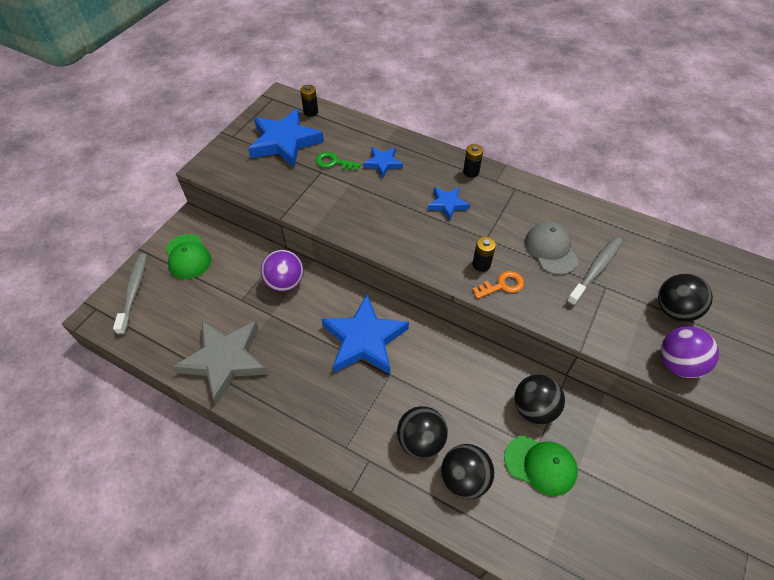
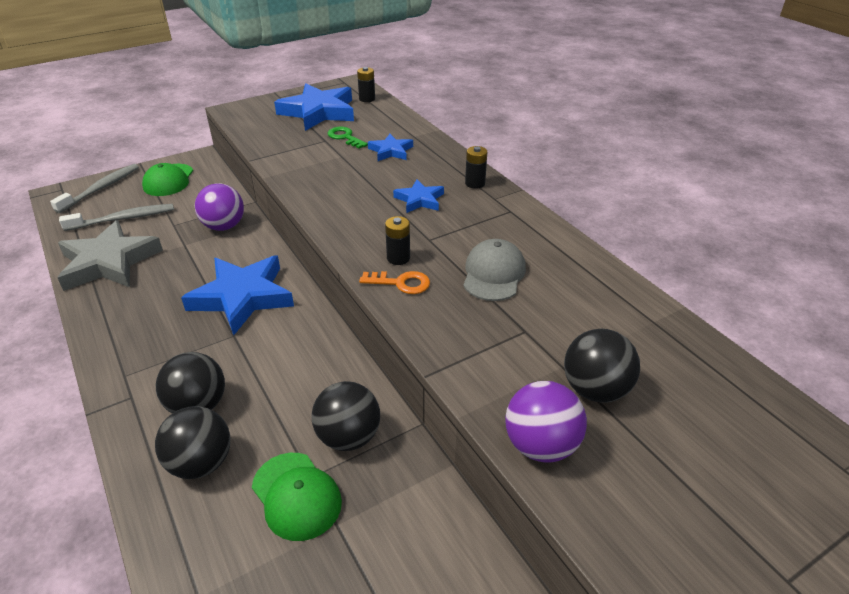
camera: 30 degrees right, 15 degrees down
(595, 270) = (528, 311): grey toothbrush -> grey toothbrush (123, 219)

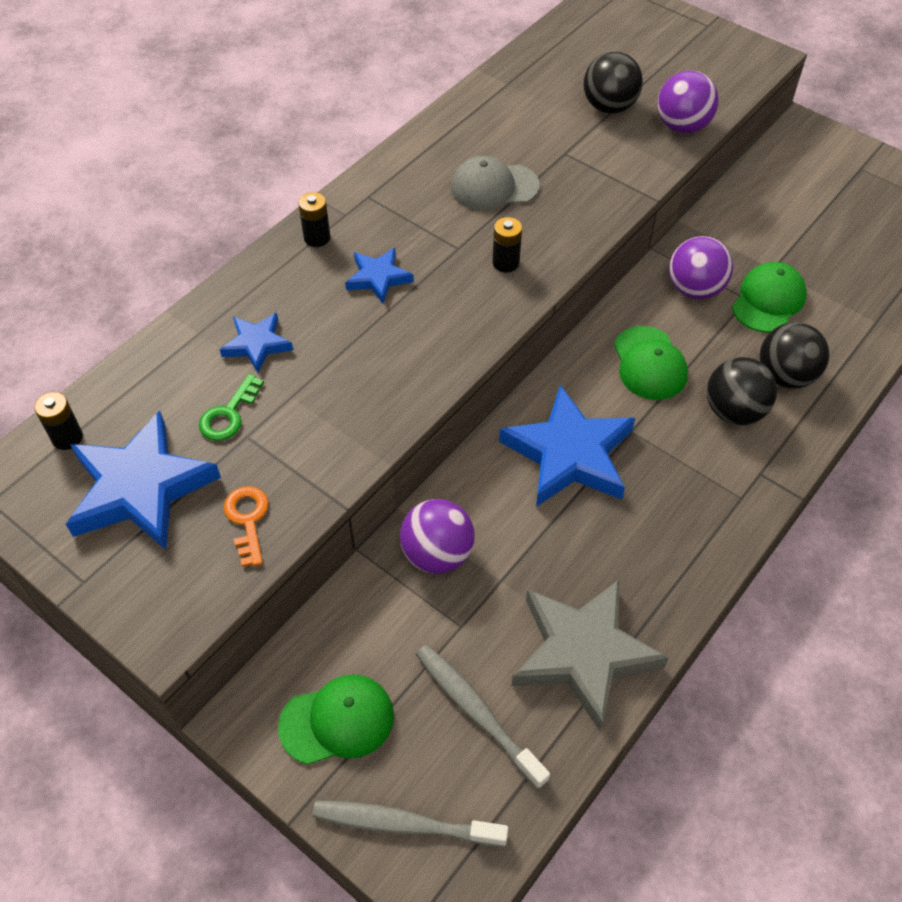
camera: 110 degrees left, 15 degrees up
(286, 369) = (649, 363): none -> green cap
(348, 437) = (695, 289): black ball -> purple ball
(401, 283) = (546, 249): orange key -> orange key (248, 520)

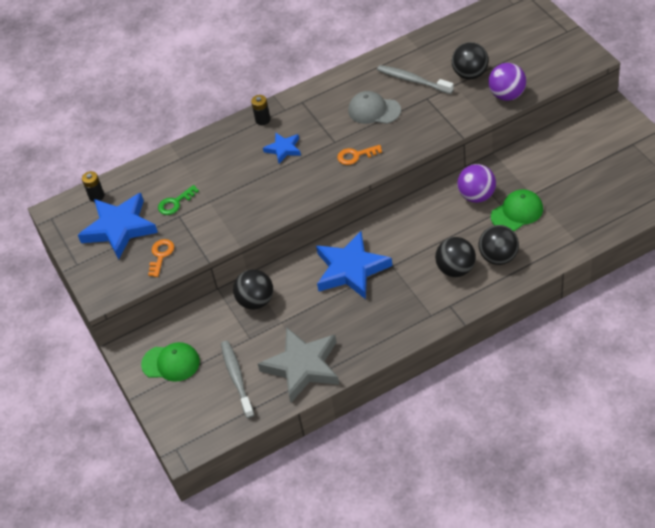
camera: 30 degrees right, 5 degrees down
(257, 344) = (205, 171): blue star -> none
(405, 824) = (180, 414): grey toothbrush -> grey toothbrush (413, 80)
(437, 554) = (256, 301): purple ball -> black ball
(505, 263) = (356, 155): black battery -> orange key
(649, 363) = (424, 232): green cap -> none

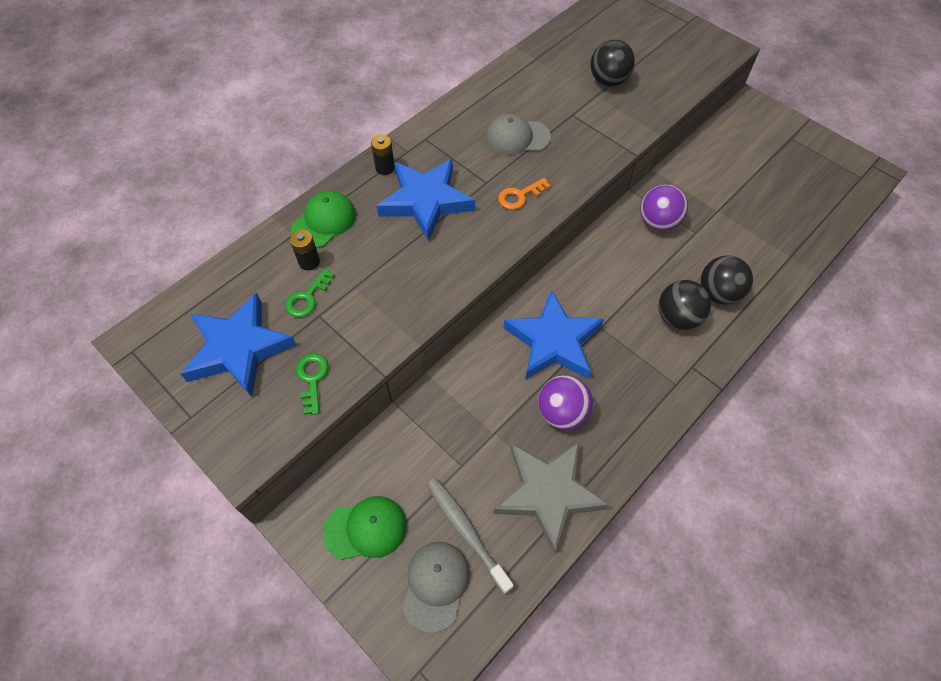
camera: 25 degrees left, 10 degrees up
(96, 196) = (191, 306): black battery -> black battery (309, 262)
(161, 255) = (312, 379): orange key -> green key
(204, 404) = (436, 585): none -> grey cap
(256, 301) = (450, 409): black ball -> none
(283, 149) = (426, 201): blue star -> blue star, size x1.94
(413, 80) = (547, 96): grey toothbrush -> none
(507, 95) = (661, 99): purple ball -> purple ball (562, 412)
(517, 212) = (711, 235): green cap -> green cap (324, 221)

